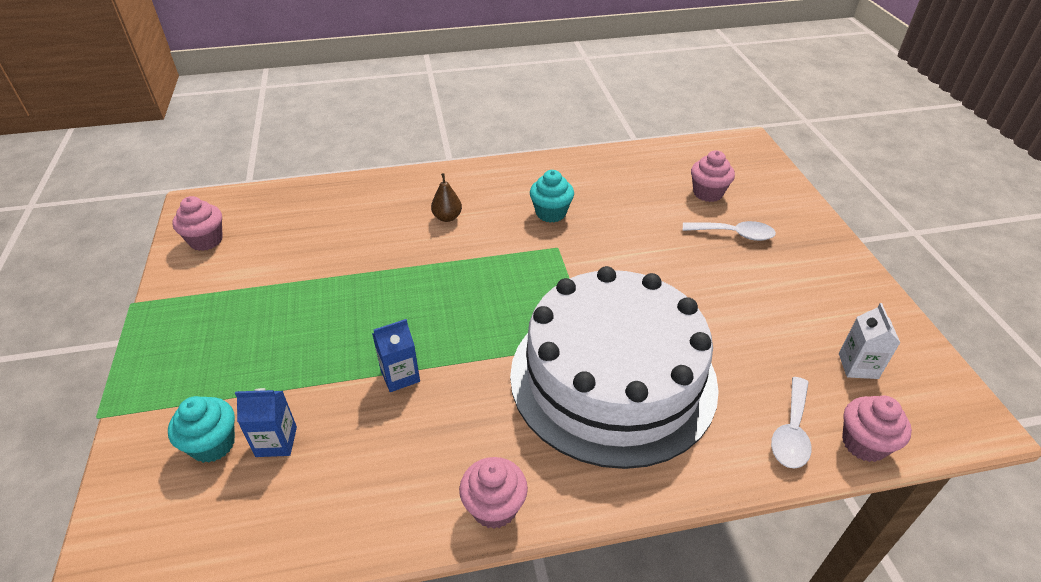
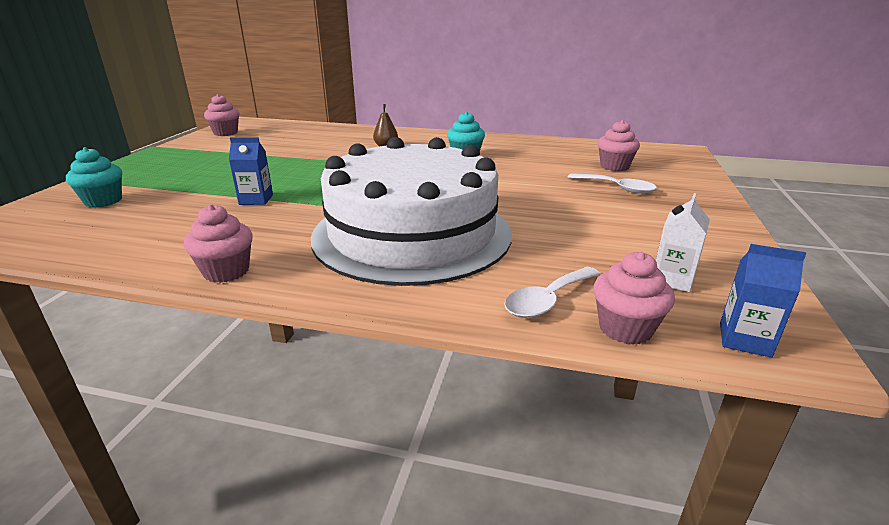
camera: 25 degrees right, 15 degrees down
(276, 441) = (138, 208): blue carton -> blue carton (744, 339)

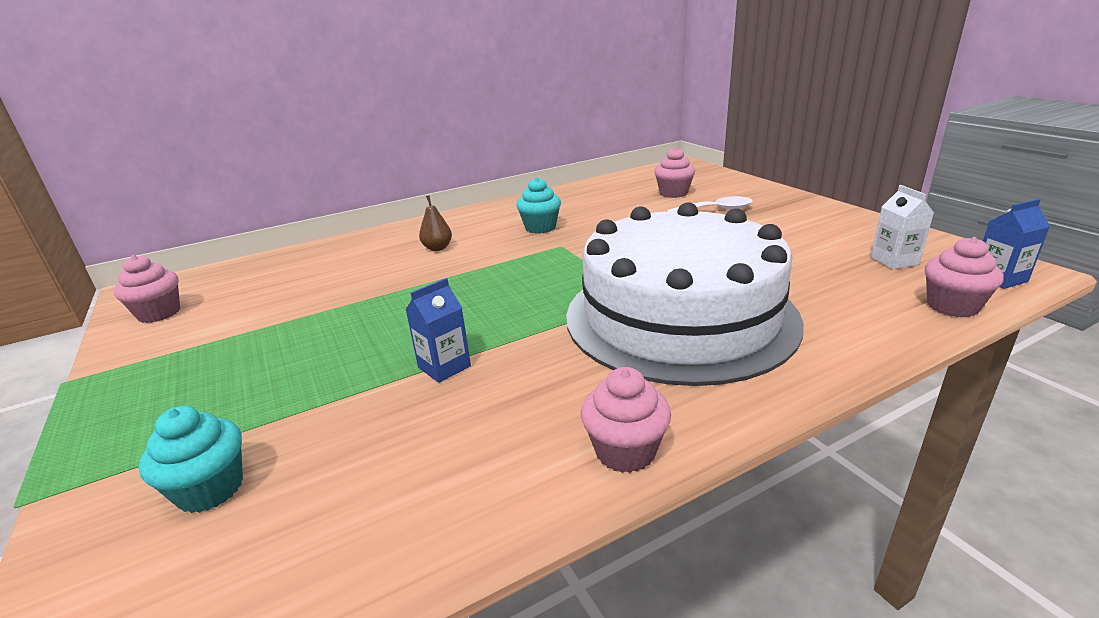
camera: 40 degrees left, 0 degrees up
(547, 300) = (881, 314): white spoon -> none

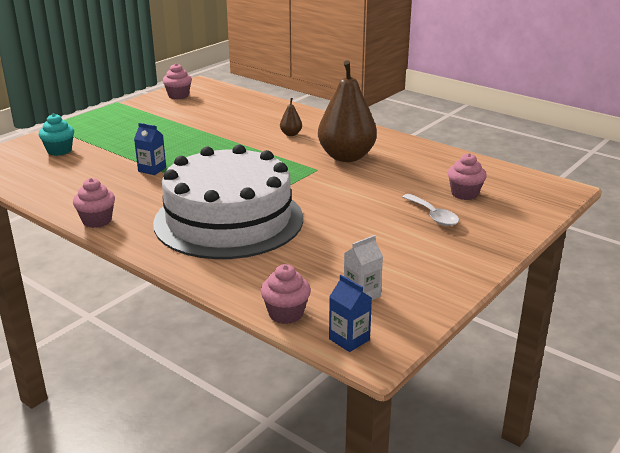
camera: 65 degrees right, 0 degrees up
(540, 228) = (346, 157): turquoise cupcake -> brown pear

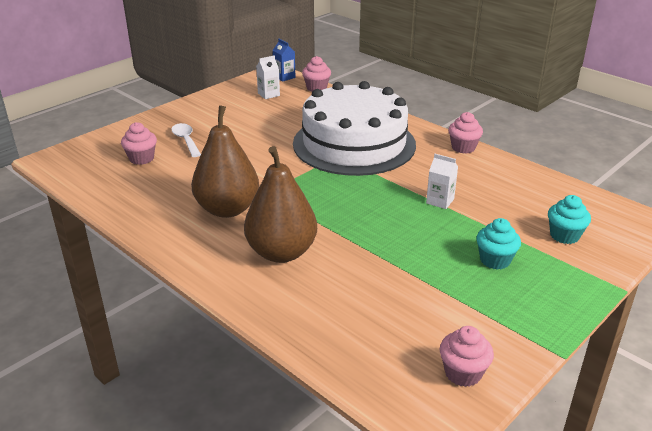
camera: 175 degrees left, 5 degrees up
(128, 136) = (495, 260): none -> turquoise cupcake
(152, 169) = (440, 201): blue carton -> white carton
(291, 134) = (281, 252): brown pear -> brown pear, size x2.45

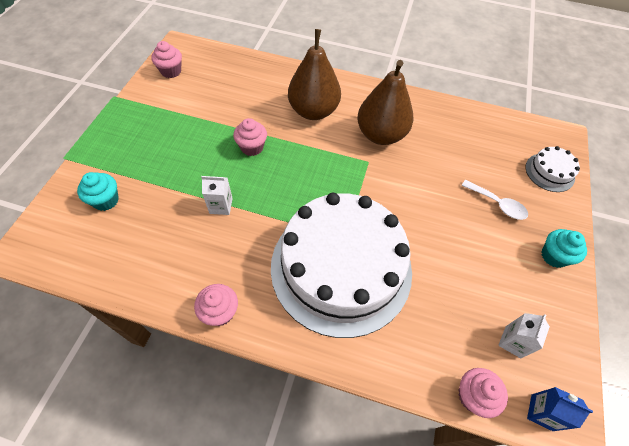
camera: 150 degrees right, 25 degrees up
(109, 144) = (549, 172): none -> white cake
(141, 158) = (501, 164): pink cupcake -> pink cupcake (252, 147)
(495, 260) = (162, 154): turquoise cupcake -> turquoise cupcake (554, 256)

